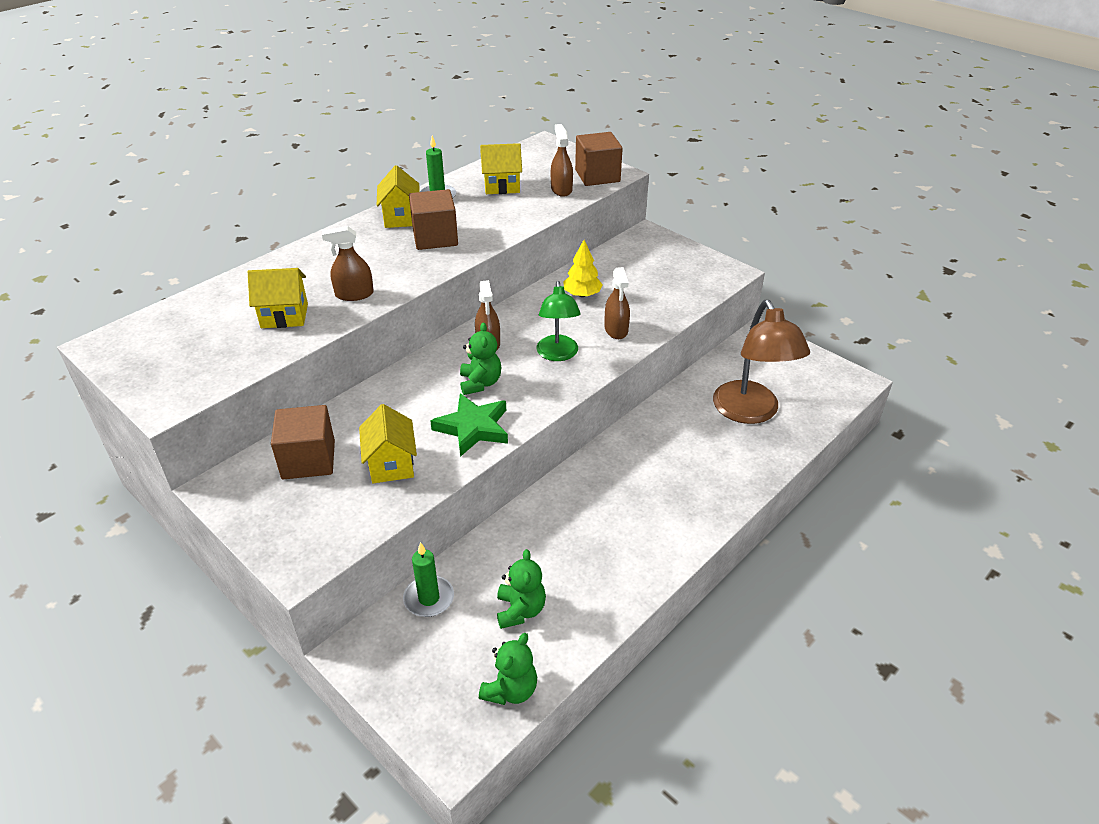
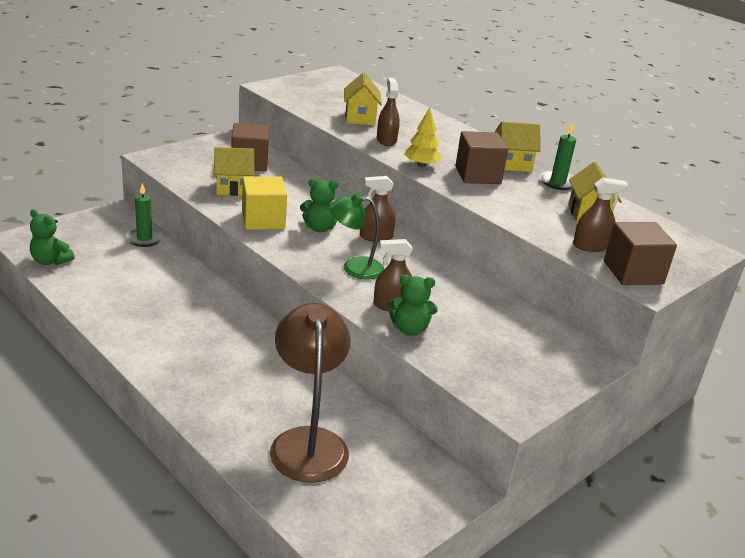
camera: 90 degrees right, 10 degrees down
(473, 428) = (263, 220): green star -> yellow cube
(520, 610) = (114, 271): green teddy bear -> green teddy bear (409, 329)
(582, 294) = (457, 294): yellow tree -> yellow tree (421, 165)
(750, 412) = (308, 442): brown lamp -> brown lamp turned 90 degrees clockwise

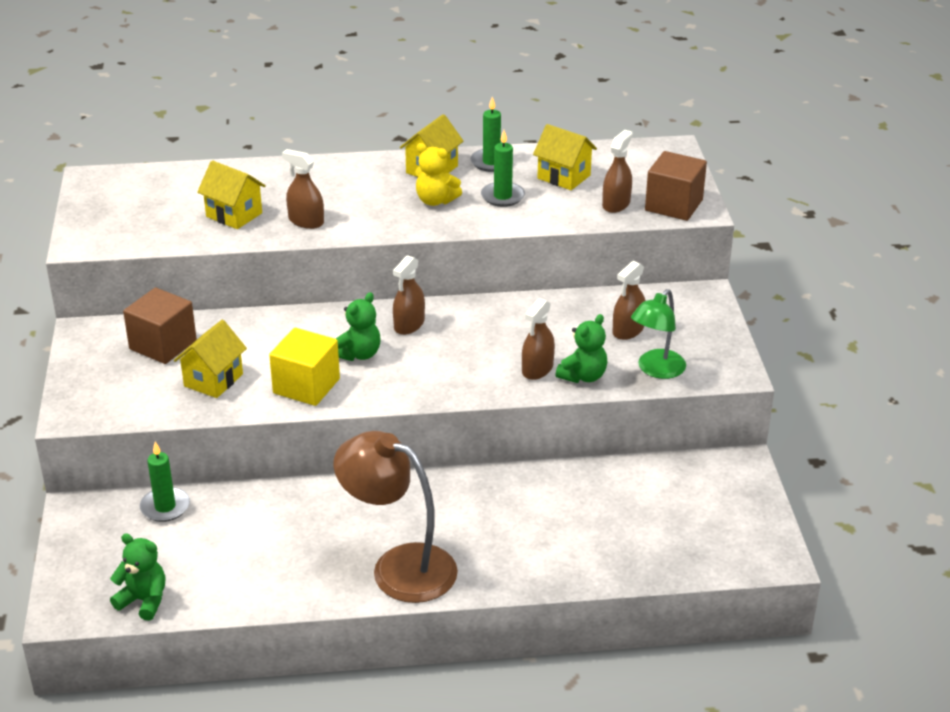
camera: 50 degrees left, 5 degrees up
(50, 261) = (143, 600): green teddy bear -> green teddy bear turned 135 degrees counterclockwise
(308, 442) = (620, 525): brown lamp -> brown lamp (399, 567)
(354, 268) = (454, 364): green lamp -> green lamp (656, 370)
(421, 165) = (383, 225): yellow tree -> none
(477, 175) = (435, 201): brown cube -> yellow teddy bear
(495, 333) = (628, 330): none -> brown spray bottle
(523, 198) = (502, 196): none -> green candle

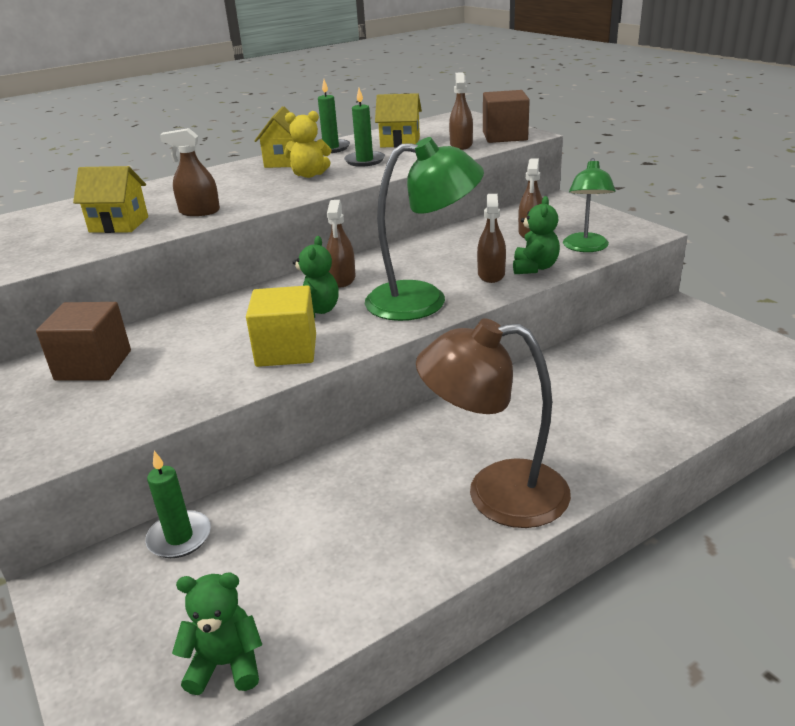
camera: 25 degrees left, 5 degrees down
(213, 380) = (177, 376): yellow house -> none
(453, 376) = (423, 300): none -> green lamp

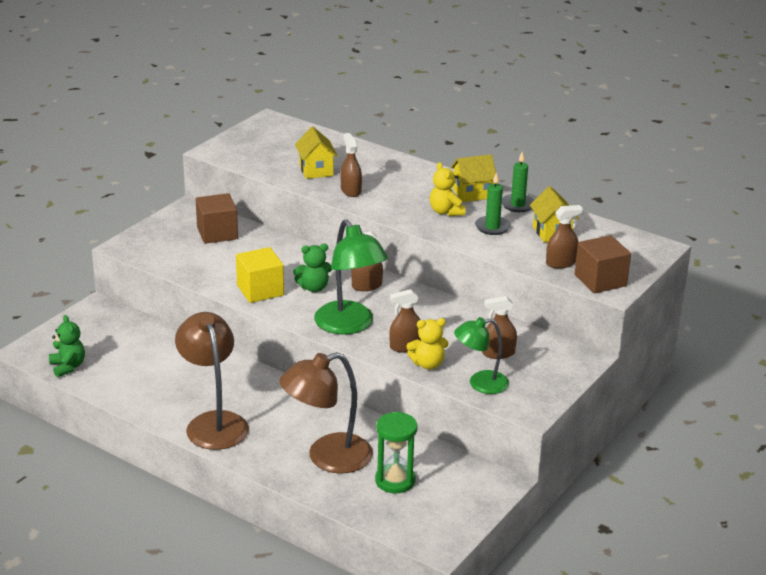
camera: 65 degrees right, 0 degrees up
(179, 537) = (140, 328): green candle -> none
(534, 268) = (428, 364): green teddy bear -> yellow teddy bear
(612, 406) = (327, 458): none -> brown lamp
(669, 367) = (395, 481): none -> green hourglass

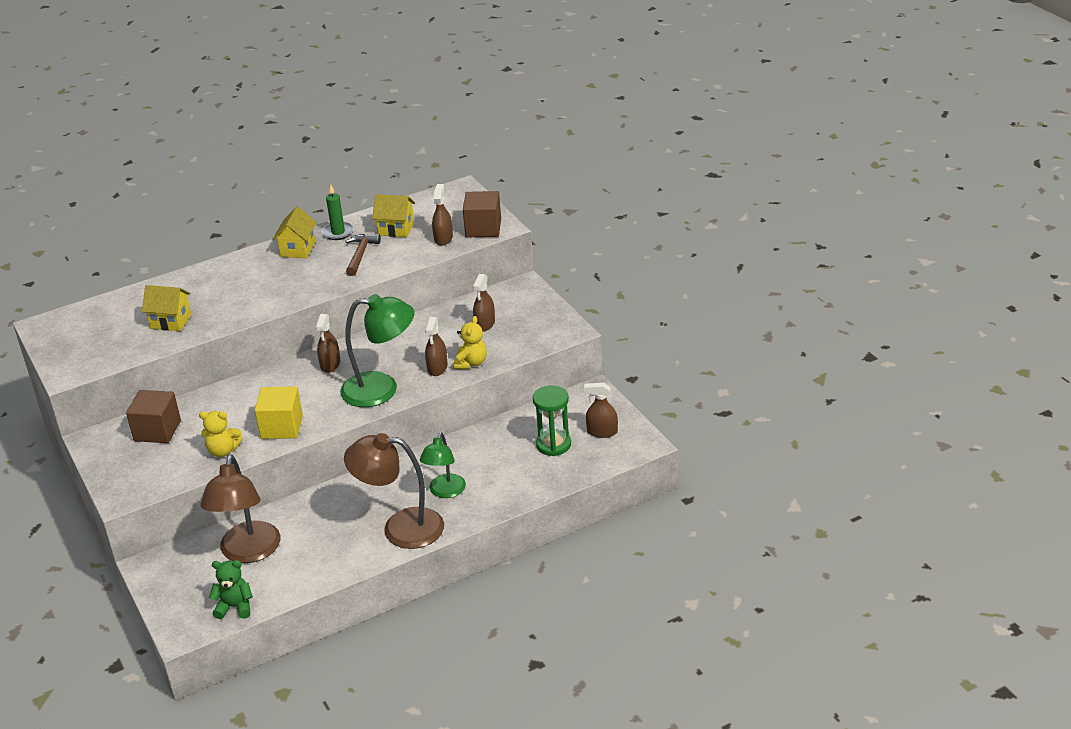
camera: 60 degrees left, 5 degrees up
(314, 288) = (306, 395): green teddy bear -> none
(327, 458) = (498, 473): brown lamp -> brown lamp (248, 552)
(351, 191) = (228, 311): brown spray bottle -> brown spray bottle (602, 432)
(446, 212) = (314, 271): yellow teddy bear -> yellow teddy bear (223, 451)
(480, 384) = (517, 344): green lamp -> green lamp (445, 492)
(492, 227) = (360, 254): green candle -> brown hammer

